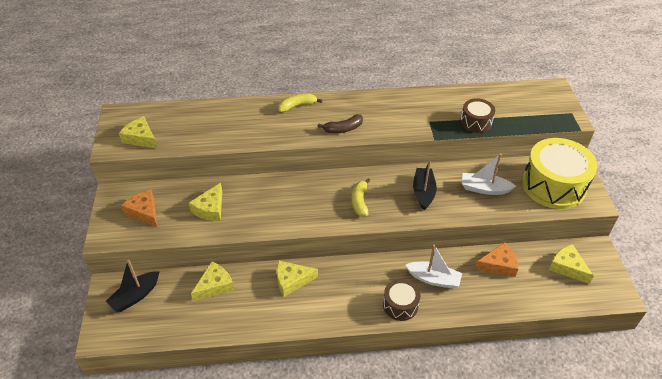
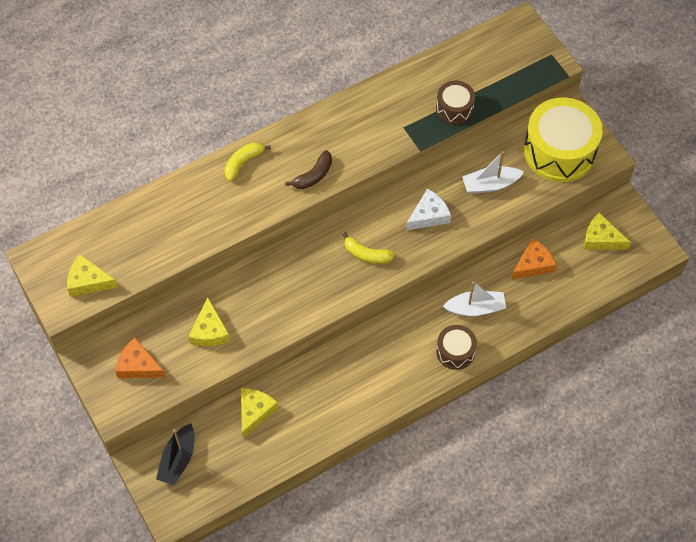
camera: 25 degrees left, 15 degrees up
(292, 280) = (332, 371): yellow cheese -> none
(359, 201) = (367, 254): yellow banana -> yellow banana turned 45 degrees counterclockwise
(423, 192) = (428, 215): black boat -> white cheese

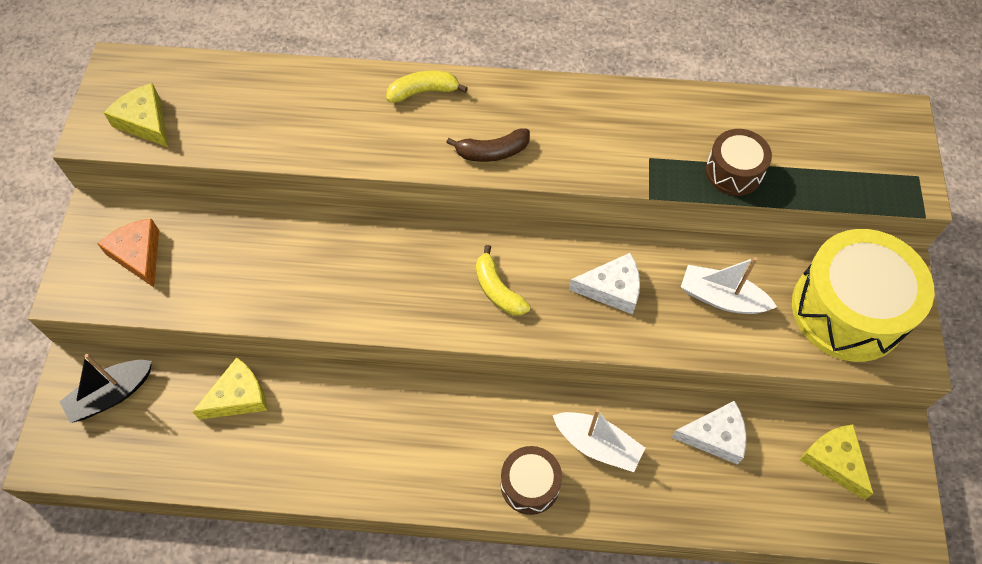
camera: 35 degrees right, 0 degrees up
(209, 330) = (246, 265): yellow cheese -> none
(533, 264) = (715, 436): orange cheese -> white cheese

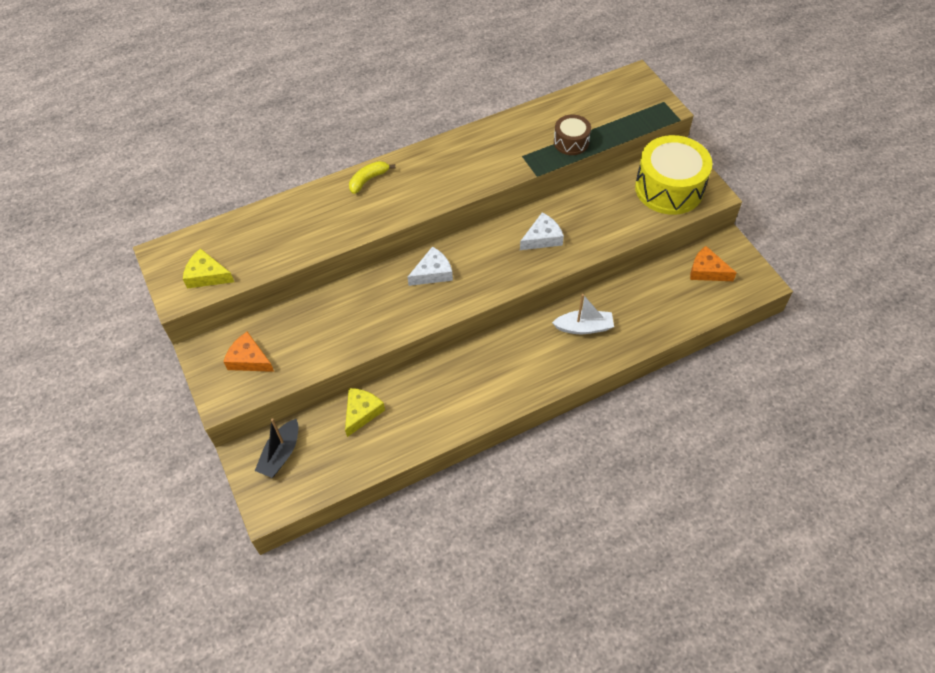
camera: 30 degrees left, 5 degrees down
(492, 152) = (433, 193): brown banana -> none
(498, 290) = (480, 269): yellow banana -> none
(530, 485) = (562, 366): brown drum -> none
(715, 436) = (641, 290): white cheese -> white cheese (432, 273)
(721, 298) = (602, 214): white boat -> none
(834, 461) = (707, 271): yellow cheese -> orange cheese

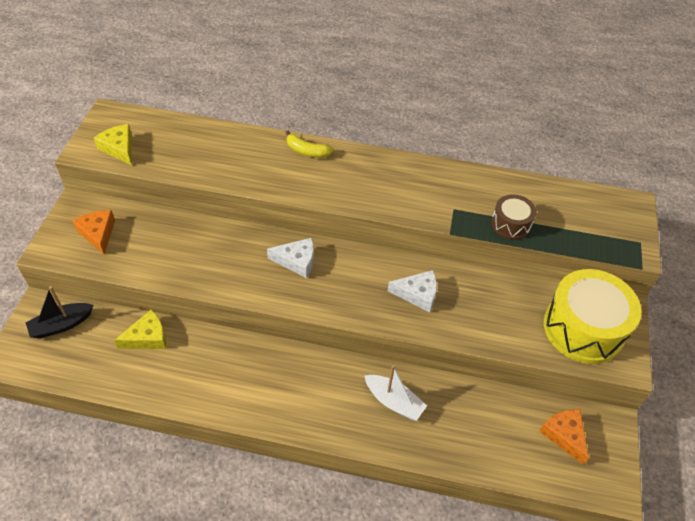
camera: 35 degrees right, 5 degrees down
(368, 180) = (307, 151): yellow banana -> yellow banana turned 150 degrees counterclockwise

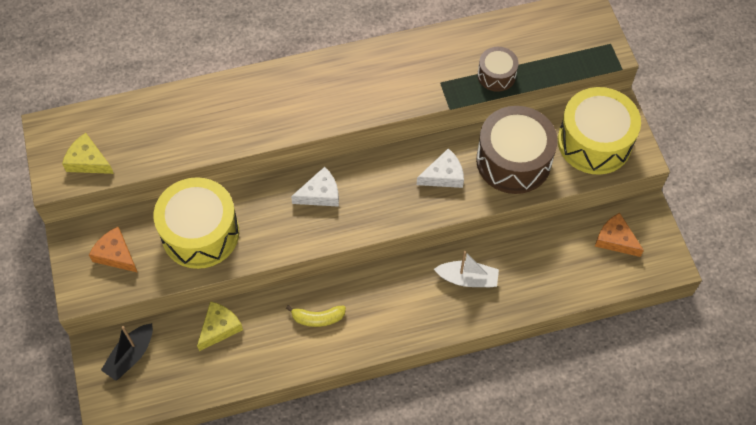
camera: 25 degrees left, 10 degrees up
(176, 247) = (200, 233): none -> yellow drum
(307, 151) = (273, 82): yellow banana -> yellow banana (318, 318)
(492, 310) = (513, 161): none -> brown drum

